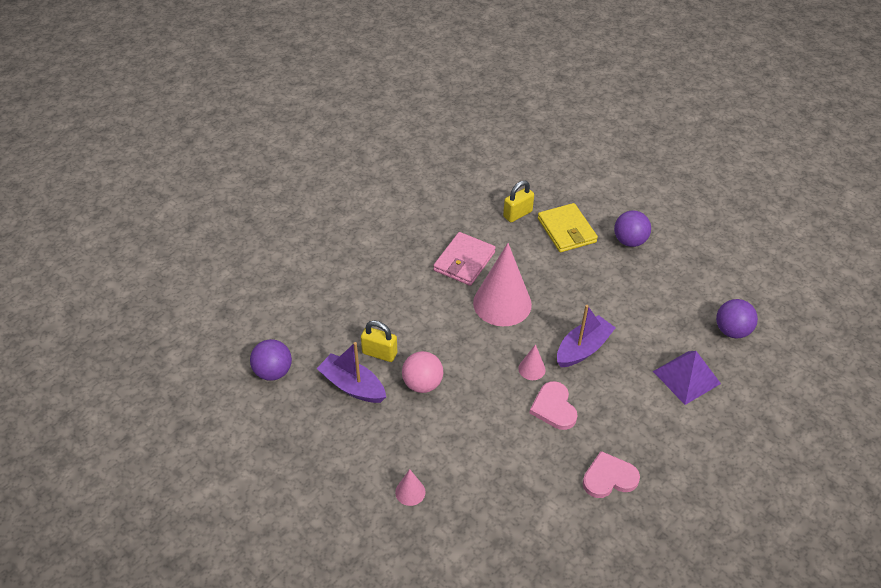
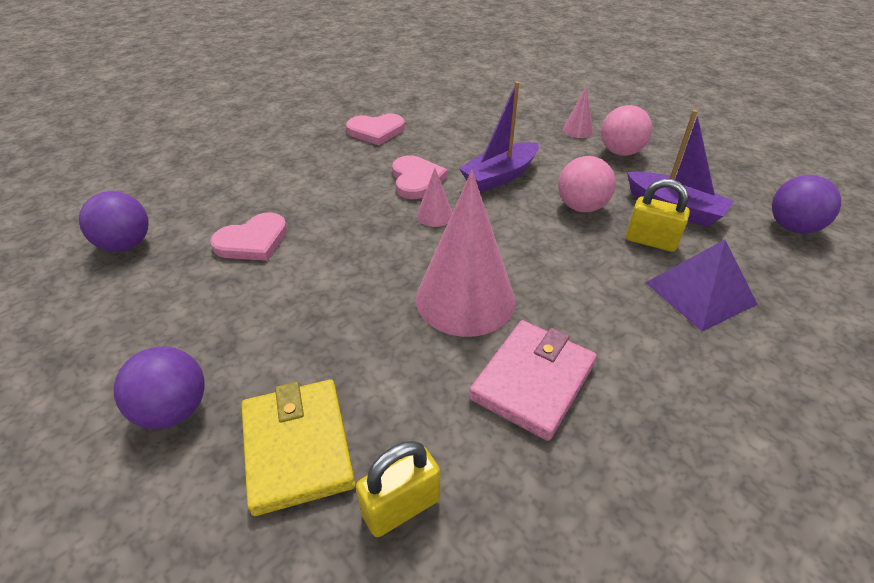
camera: 175 degrees left, 5 degrees down
(376, 457) = (620, 152): none -> pink ball
(583, 349) = (356, 233): purple boat -> purple boat (499, 176)
(650, 338) = (253, 241): none -> pink heart
(686, 377) = (235, 199): purple pyramid -> purple pyramid (699, 293)

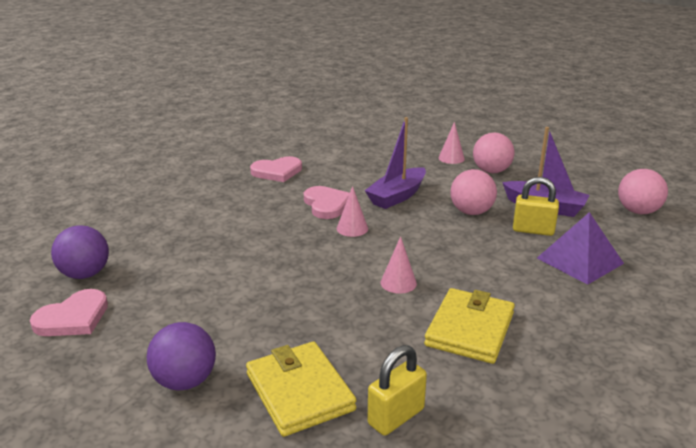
camera: 10 degrees left, 15 degrees down
(253, 241) = (200, 261): pink heart -> pink heart (73, 318)
(465, 299) = (398, 283): pink cone -> pink cone, size x0.44
(533, 381) = (470, 329): pink wallet -> yellow wallet
(792, 227) = (638, 211): purple ball -> pink ball

